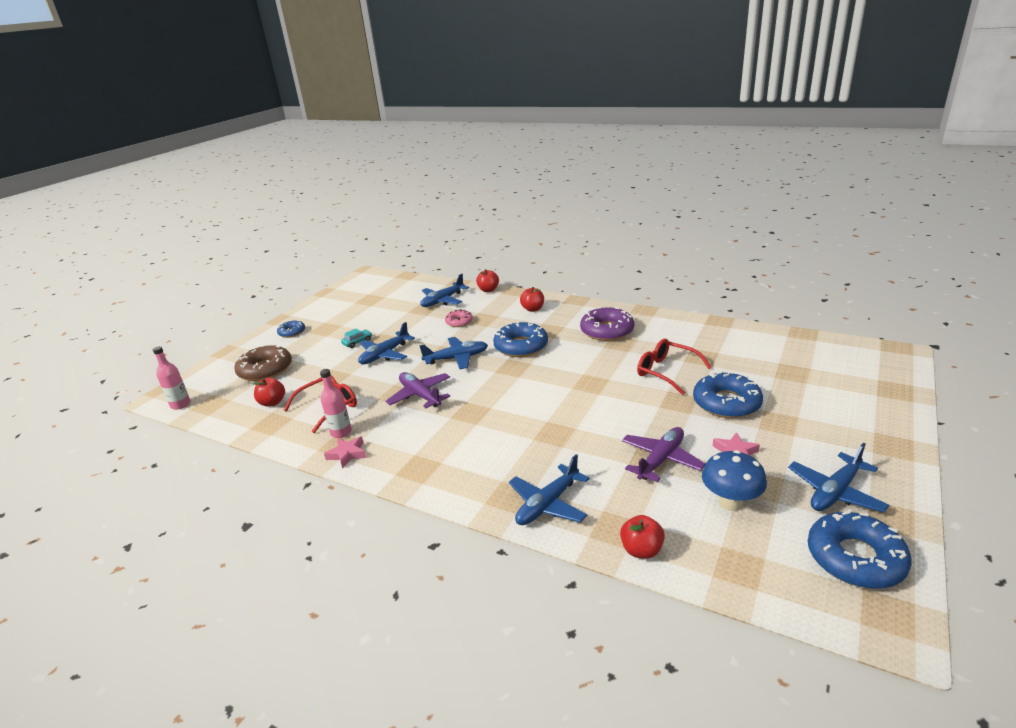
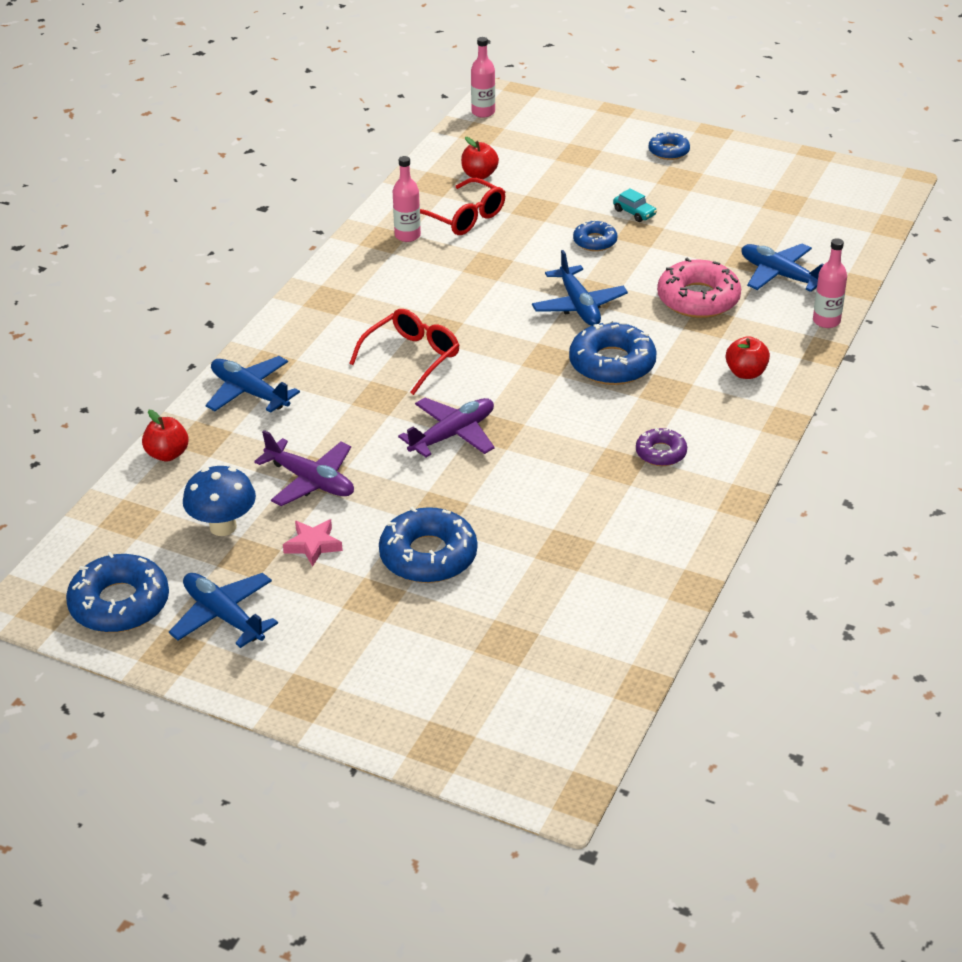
camera: 85 degrees right, 10 degrees up
(265, 370) = (561, 152): brown donut -> none
(347, 454) = (363, 247): pink star -> none
(385, 355) = (595, 241): blue plane -> blue donut
(420, 395) = (482, 284): purple plane -> purple plane (453, 434)
(459, 322) = (698, 299): pink donut -> pink donut, size x1.80
(488, 290) = (826, 321): red apple -> pink bottle
(607, 331) = (661, 453): purple donut -> purple donut, size x0.56
(666, 371) = (521, 506): red glasses -> red glasses (412, 357)

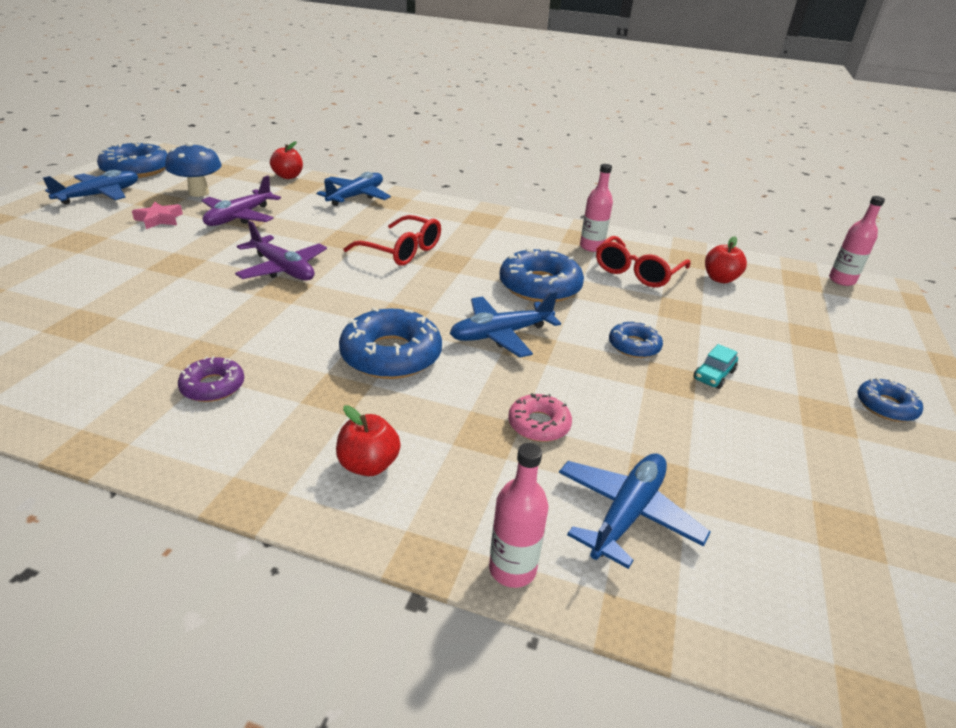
camera: 80 degrees right, 5 degrees down
(428, 556) = (116, 260): blue donut -> blue donut (540, 286)
(698, 299) = (539, 424): pink donut -> pink donut, size x0.56

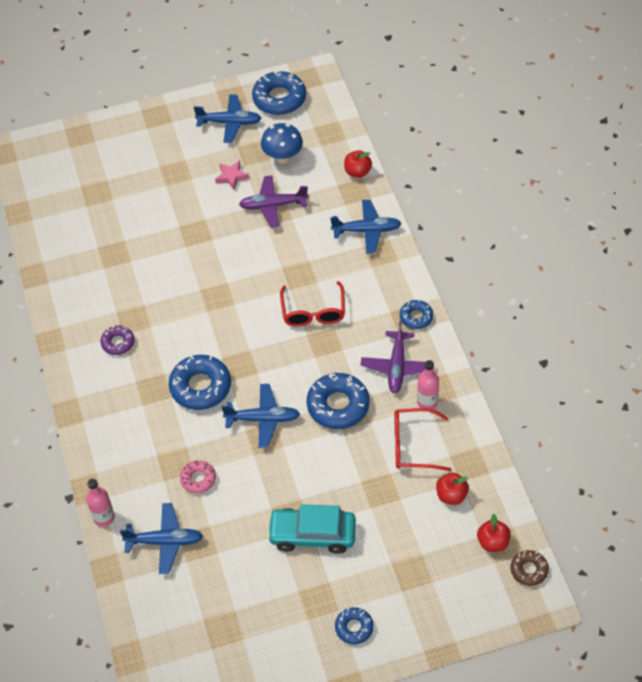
camera: 60 degrees right, 20 degrees up
(283, 269) = (235, 279): purple plane -> purple plane (397, 367)
(368, 465) = (119, 435): red apple -> red apple (493, 542)
(500, 334) = (263, 419): blue plane -> blue plane turned 150 degrees clockwise
(634, 346) = (309, 485): blue donut -> blue donut (416, 317)
(713, 375) = (312, 535): turquoise car -> turquoise car, size x2.22
(841, 280) = (529, 570): pink bottle -> brown donut

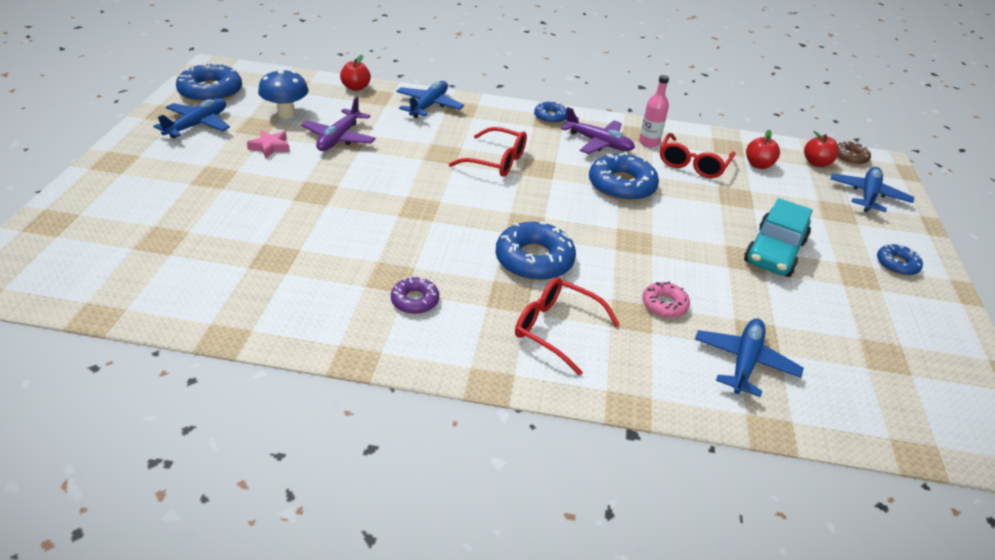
camera: 70 degrees left, 15 degrees down
(104, 517) = (684, 406): pink bottle -> none
(135, 426) = (556, 329): none -> red glasses
(263, 419) = (608, 233): blue plane -> blue plane (868, 195)

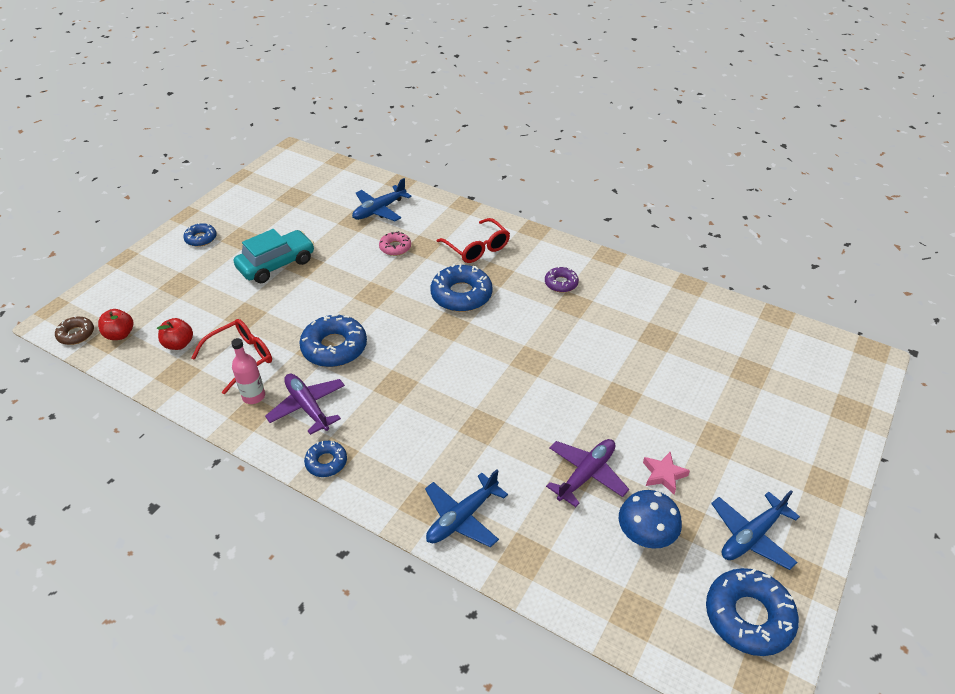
camera: 155 degrees left, 5 degrees up
(356, 88) = (546, 584): red apple -> none
(496, 161) = (432, 402): red glasses -> none
(868, 195) = (129, 292): blue plane -> none

